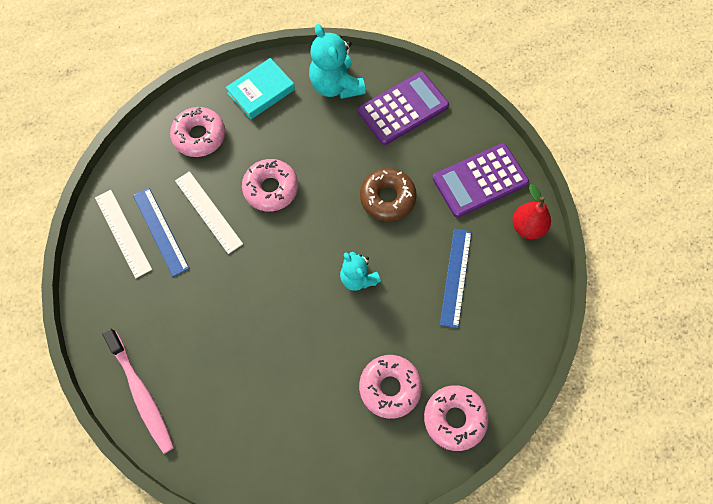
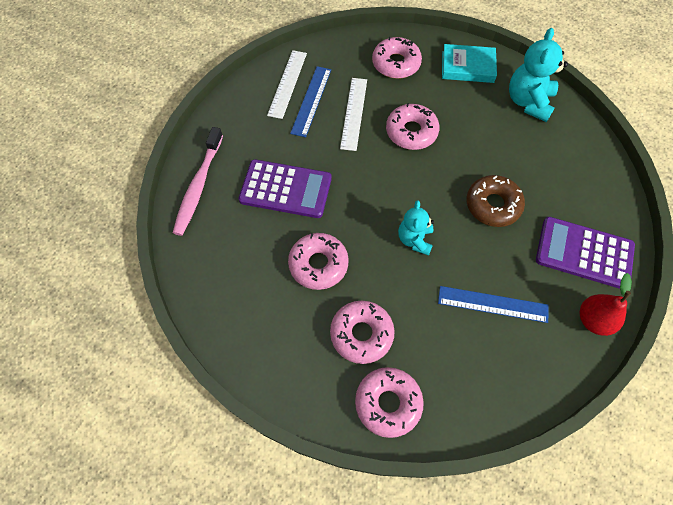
camera: 45 degrees right, 5 degrees down
(307, 365) = (318, 264): none -> pink donut
(403, 109) = (568, 155): purple calculator -> purple calculator (285, 189)
(456, 277) = (492, 304): blue ruler -> blue ruler turned 45 degrees clockwise

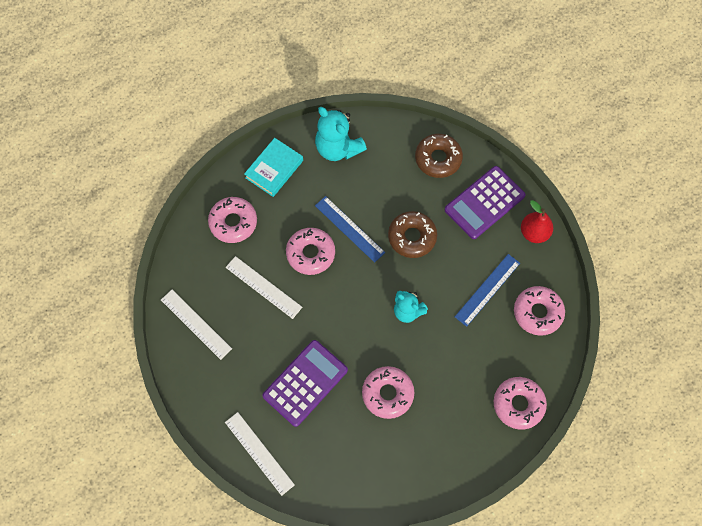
camera: 60 degrees left, 5 degrees up
(198, 186) = (259, 453): pink toothbrush -> white ruler
(311, 101) = (228, 314): blue ruler -> blue ruler (349, 229)
(361, 334) = (460, 393): pink donut -> pink donut (537, 312)
(592, 187) = (438, 159): none -> brown donut

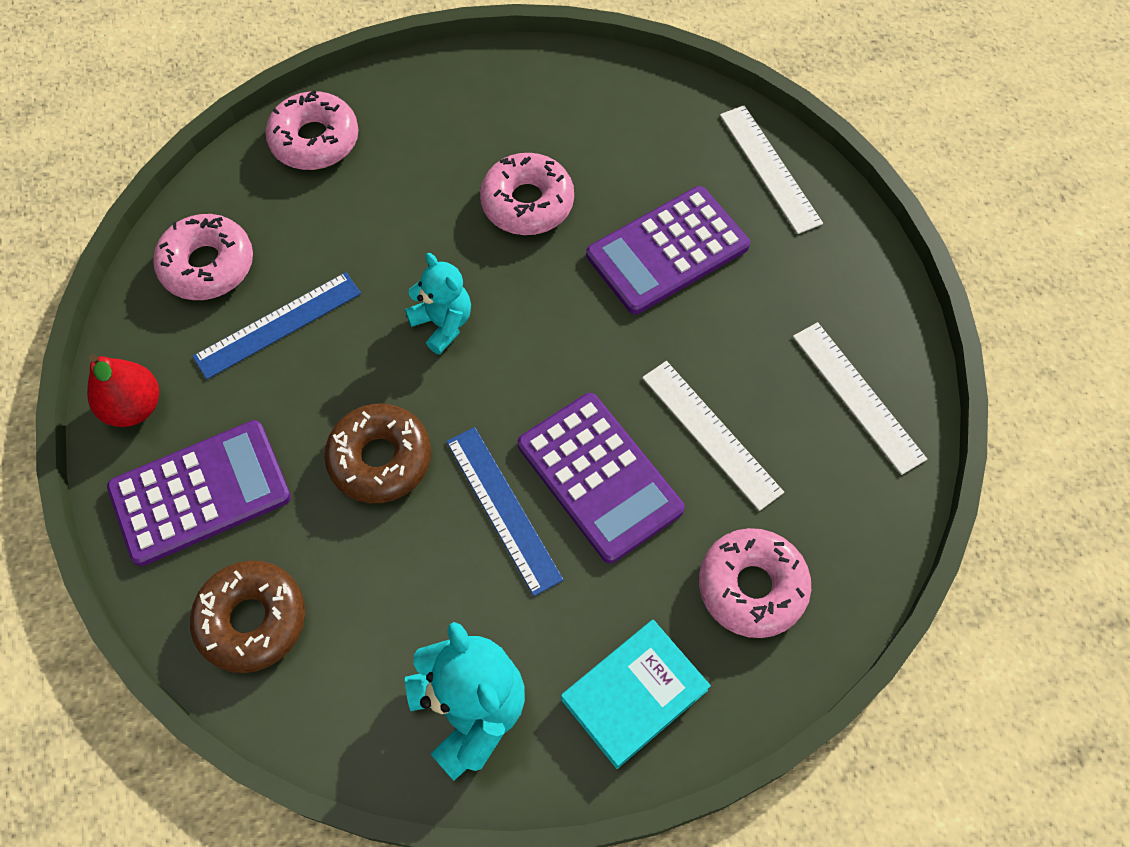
camera: 165 degrees left, 5 degrees down
(310, 253) = (599, 477): pink donut -> purple calculator

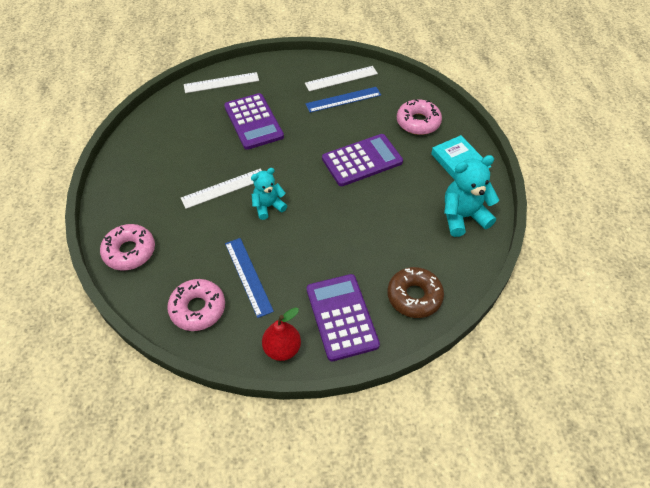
camera: 80 degrees left, 10 degrees down
(380, 459) = (337, 238): brown donut -> none
(503, 509) = (371, 195): blue ruler -> blue ruler (343, 99)
(527, 203) = (208, 166): pink donut -> none
(711, 434) = (348, 123): white ruler -> white ruler (224, 188)

